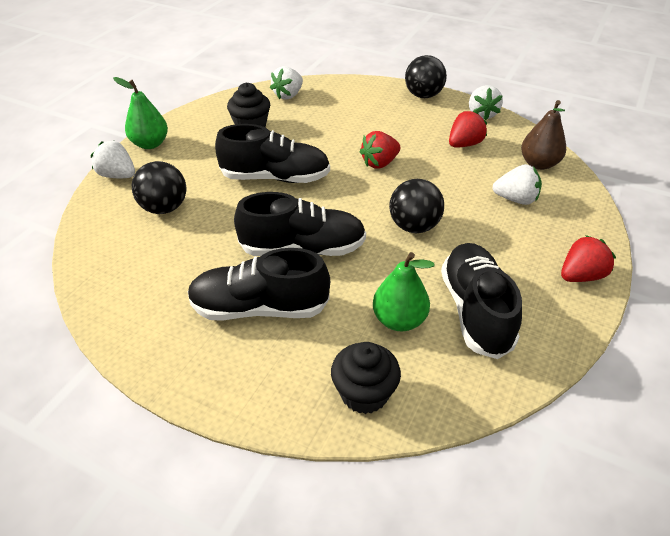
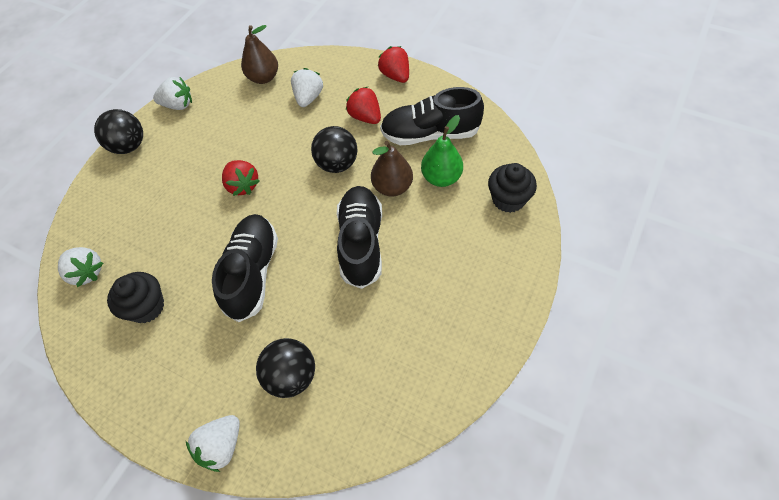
camera: 85 degrees left, 15 degrees up
(150, 144) = (159, 421): green pear -> none
(259, 308) = (433, 270): black shoe -> none
(382, 273) = (392, 187): none -> brown pear
(464, 144) = (225, 122): red strawberry -> red strawberry (365, 117)

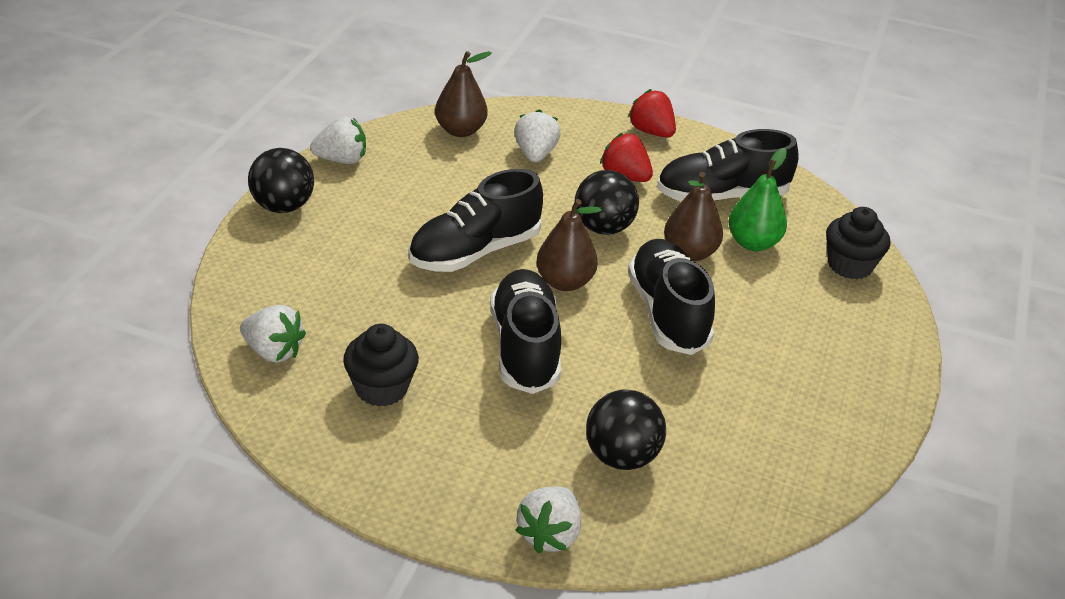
camera: 15 degrees left, 20 degrees down
(243, 186) = (474, 252): red strawberry -> black shoe
(296, 213) = (564, 282): none -> brown pear

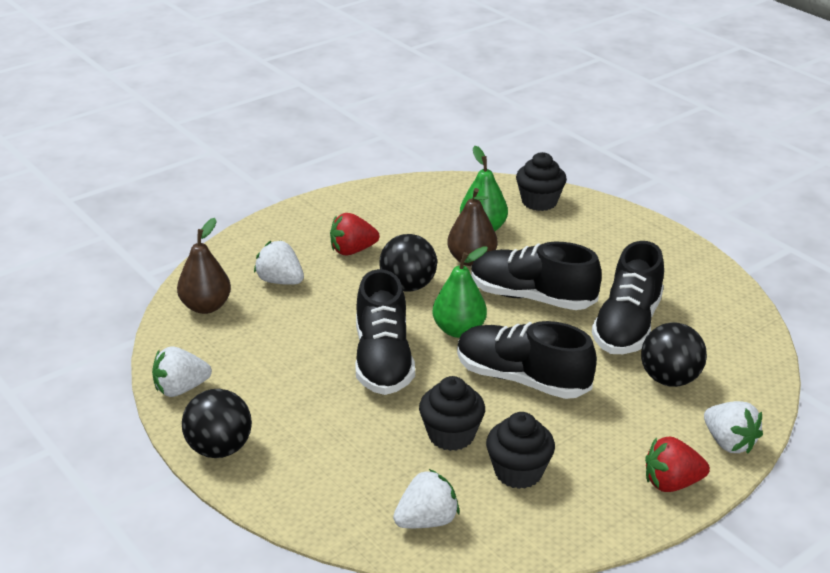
camera: 55 degrees left, 5 degrees down
(341, 160) = (181, 389): white strawberry -> white strawberry turned 135 degrees counterclockwise
(401, 328) = (451, 435): none -> black cupcake
(564, 282) = (459, 330): brown pear -> green pear
(651, 132) = (306, 215): red strawberry -> red strawberry (671, 483)
(721, 196) = (417, 219): black shoe -> black shoe (627, 326)

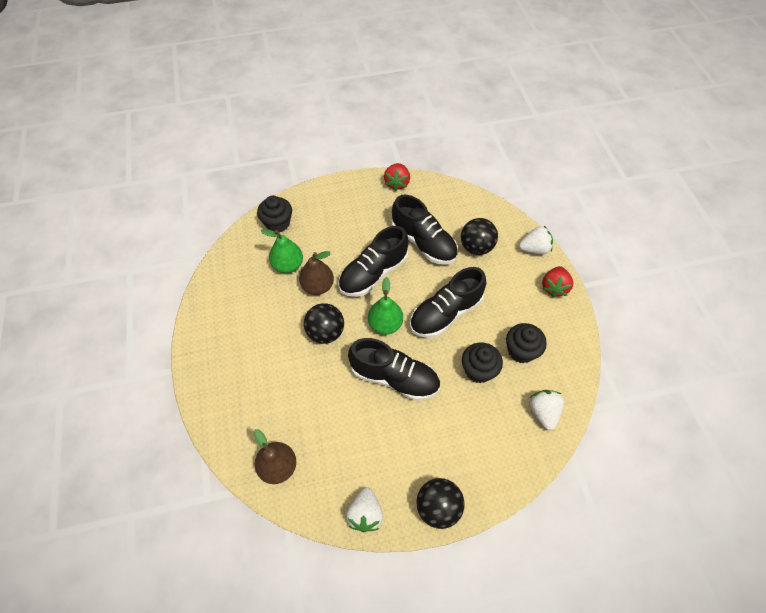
camera: 65 degrees left, 25 degrees up
(280, 281) = (275, 407): white strawberry -> none
(352, 250) = (266, 348): red strawberry -> red strawberry (397, 183)

